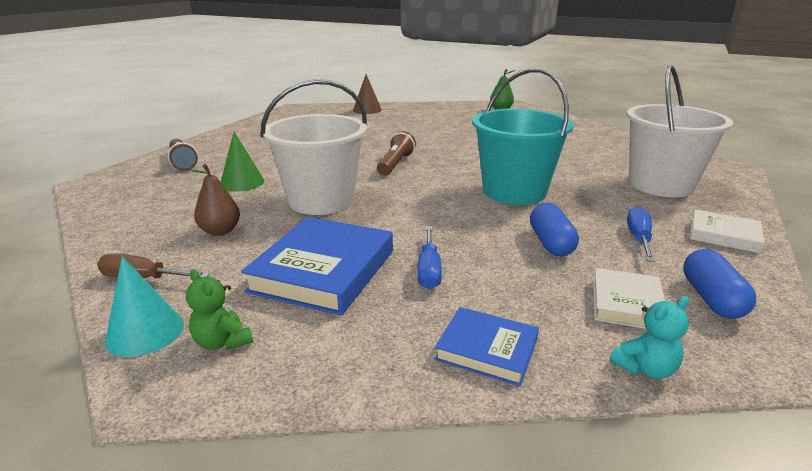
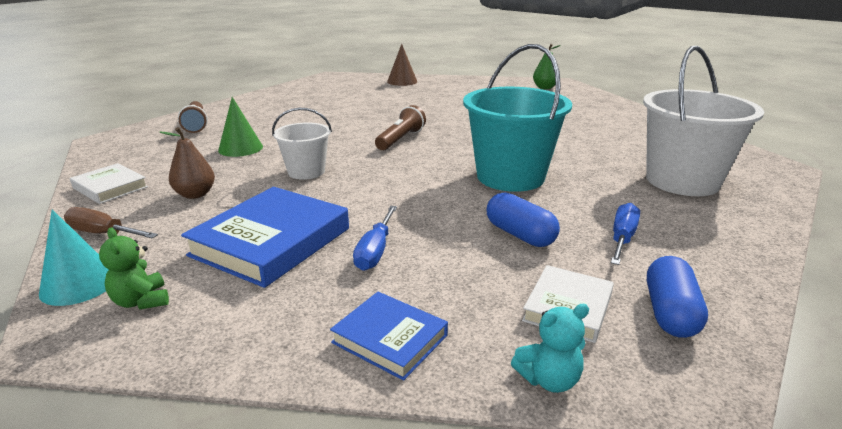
camera: 10 degrees right, 0 degrees up
(321, 201) = (306, 172): white bucket -> white bucket, size x0.56
(550, 243) = (520, 234): blue capsule -> blue capsule turned 45 degrees counterclockwise
(724, 235) = (726, 243): white book -> white book (110, 187)

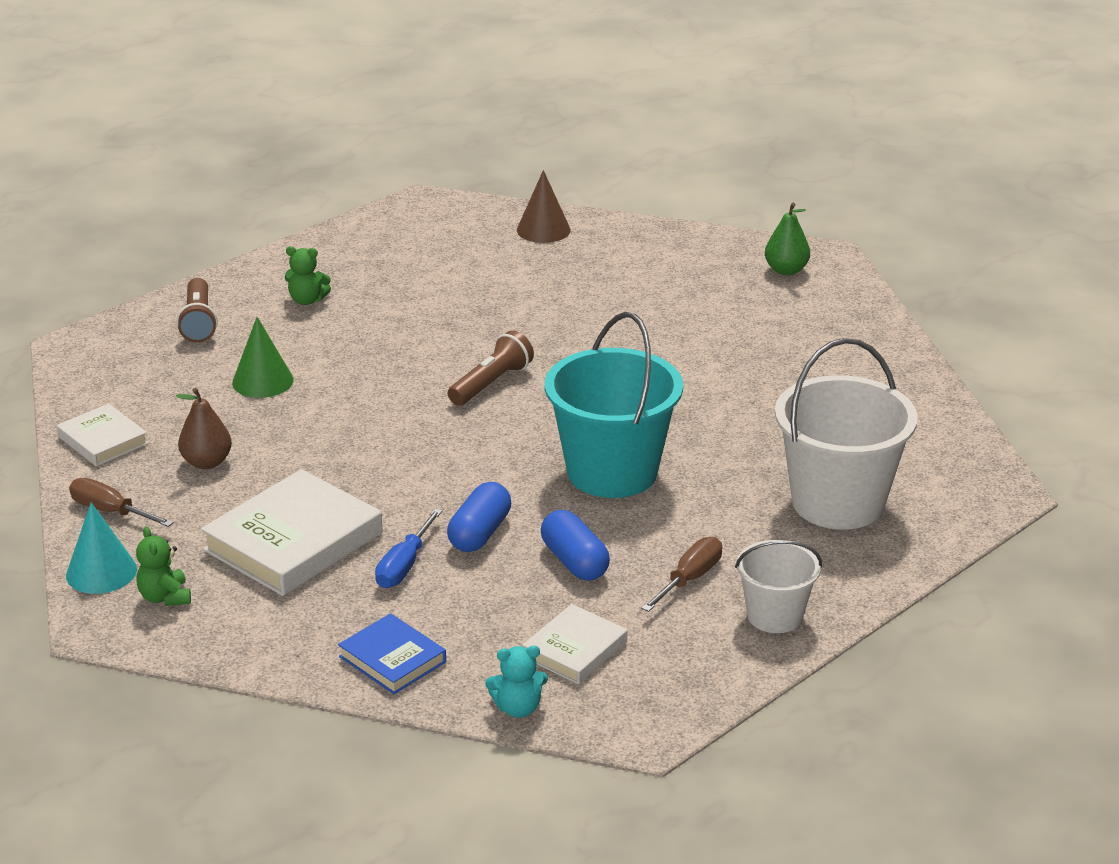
camera: 10 degrees right, 5 degrees up
(268, 112) = (307, 300): none -> green teddy bear
(271, 242) = (293, 541): blue book -> white book
(306, 172) = (347, 436): white bucket -> white bucket (774, 616)
(622, 238) = (689, 579): blue screwdriver -> brown screwdriver
(670, 313) = (672, 666): blue capsule -> blue capsule (480, 533)

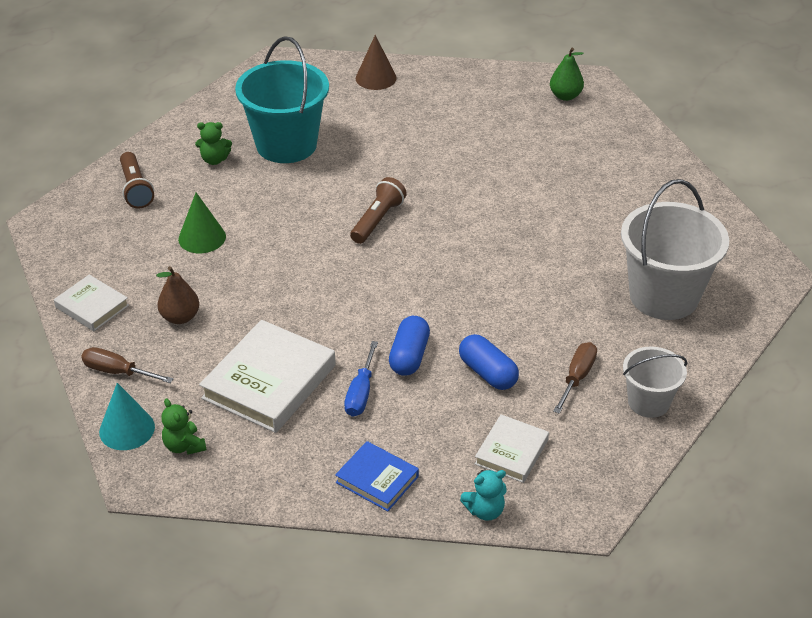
camera: 10 degrees left, 10 degrees up
(612, 472) = (491, 289): turquoise bucket -> turquoise bucket (286, 145)

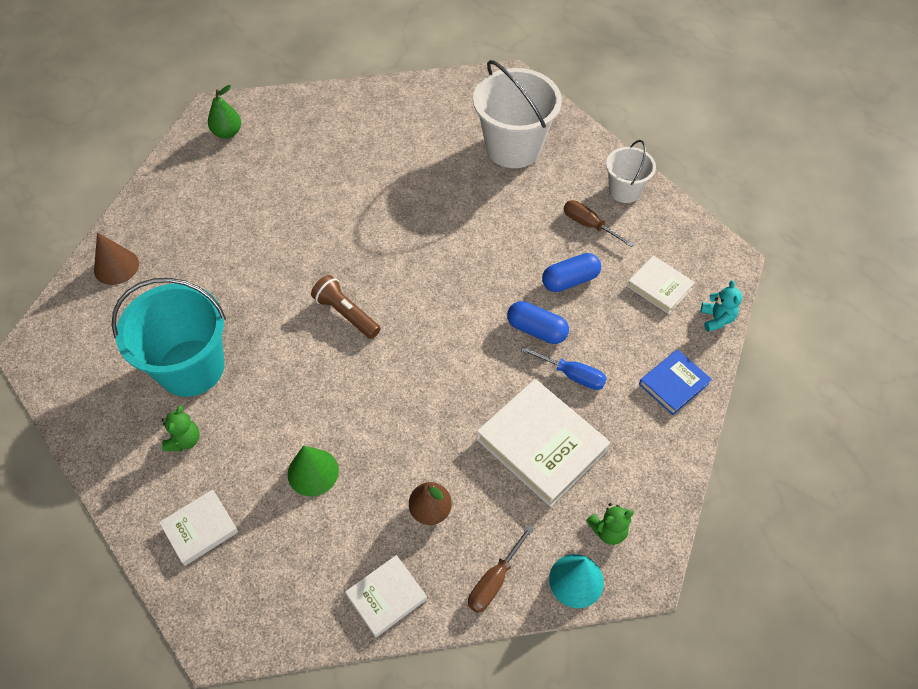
camera: 75 degrees left, 15 degrees up
(136, 189) = (200, 529): brown flashlight -> white book

